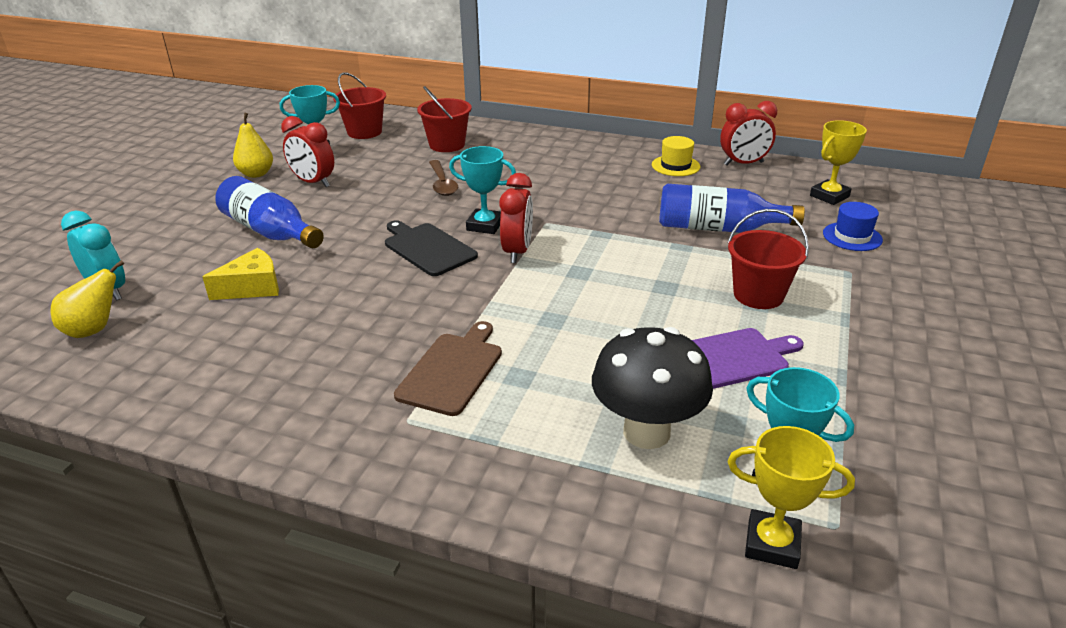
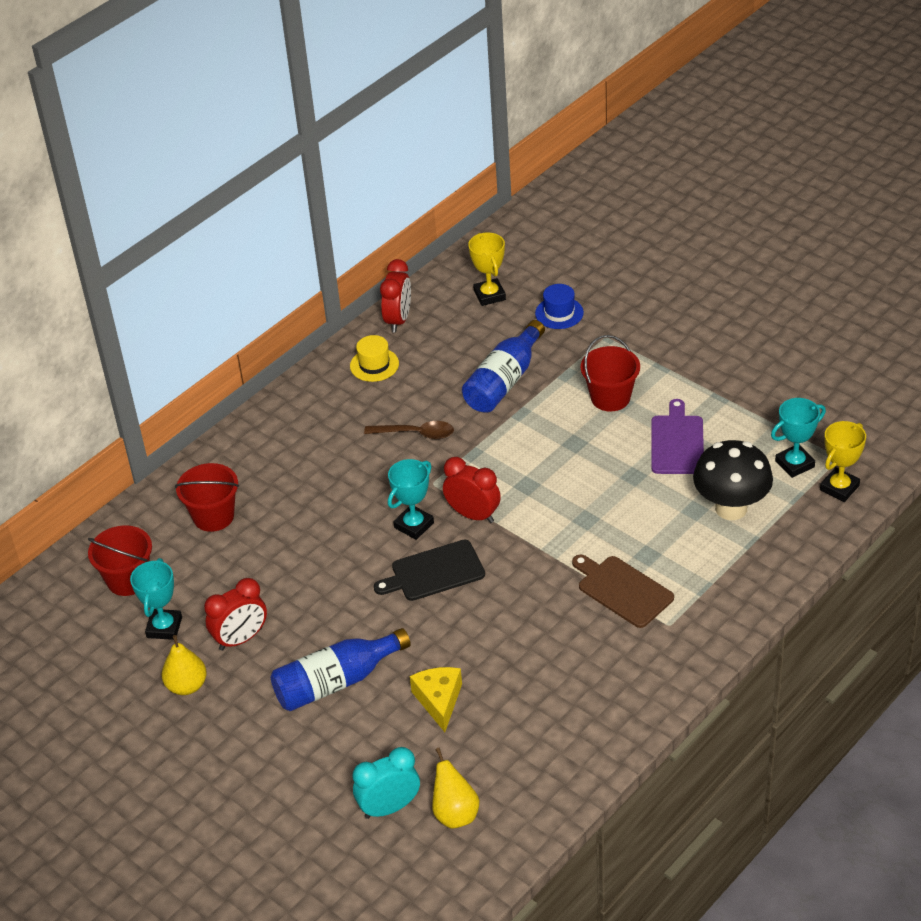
camera: 65 degrees left, 10 degrees up
(442, 184) = (308, 538): brown spoon -> brown spoon (416, 434)

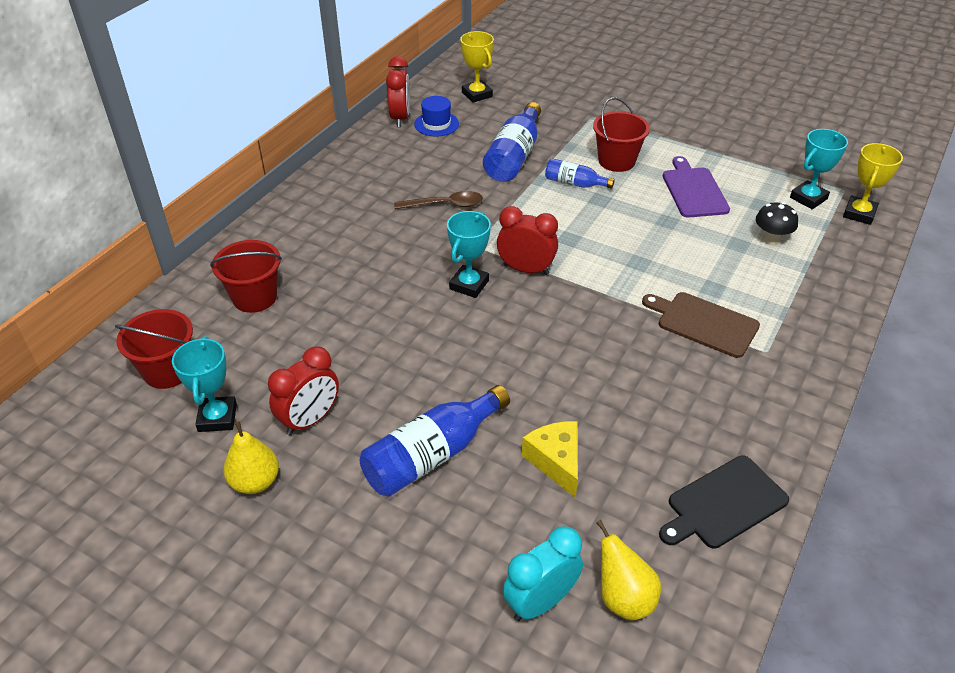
camera: 15 degrees left, 0 degrees up
(374, 365) = (388, 153): yellow hat -> none
(434, 572) = (504, 327): black cutting board -> black cutting board (723, 504)
(556, 421) = (574, 183): none -> blue bottle
(559, 313) = (543, 102): blue hat -> blue hat (436, 124)
(731, 508) = (771, 240): black mushroom -> black mushroom, size x0.54

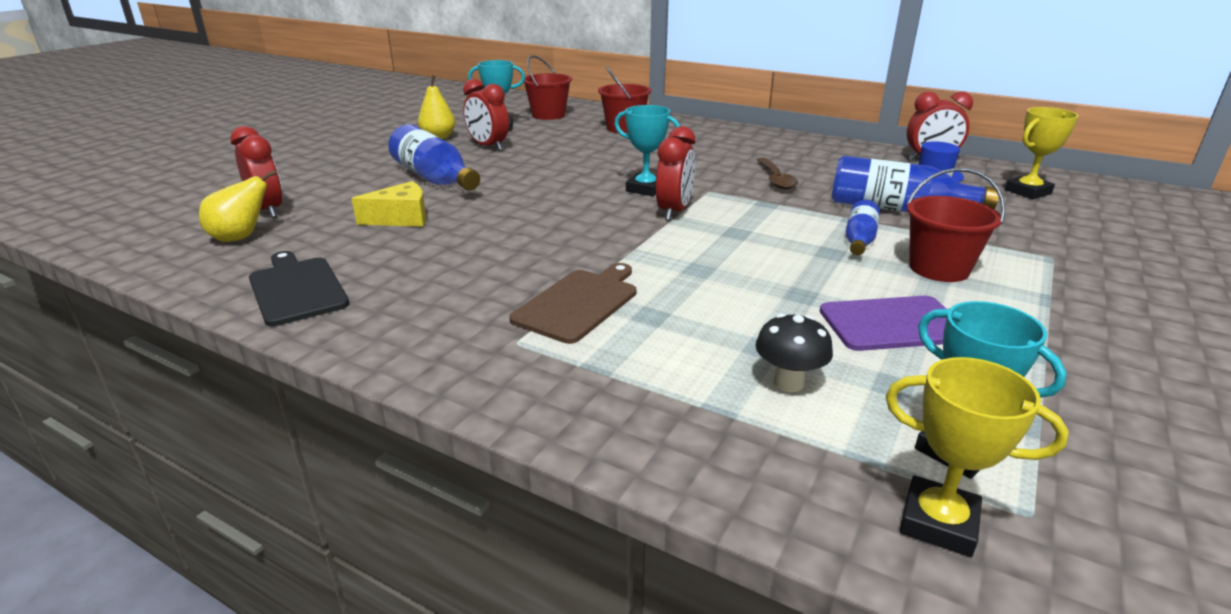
camera: 90 degrees right, 15 degrees down
(540, 602) = (268, 210): turquoise clock -> red clock

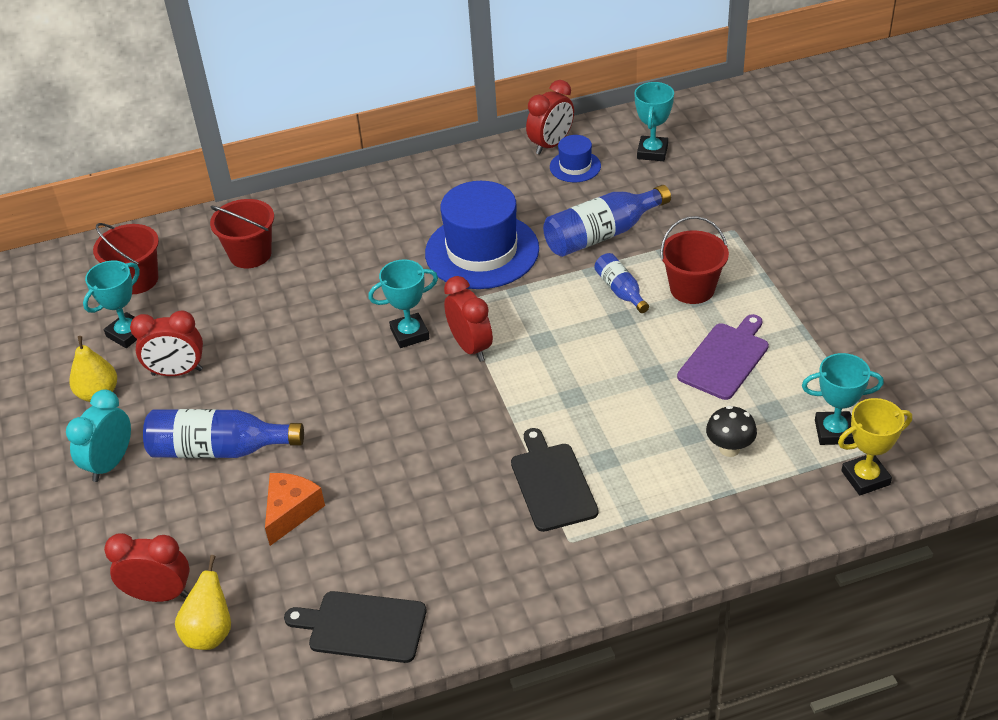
camera: 45 degrees left, 15 degrees up
(381, 159) = (110, 463): none -> turquoise clock
(401, 218) = (291, 512): yellow cheese -> orange cheese
(579, 303) = (552, 483): brown cutting board -> black cutting board
(776, 179) = (482, 251): brown spoon -> blue hat
(1028, 192) = (652, 152): yellow trophy -> turquoise trophy

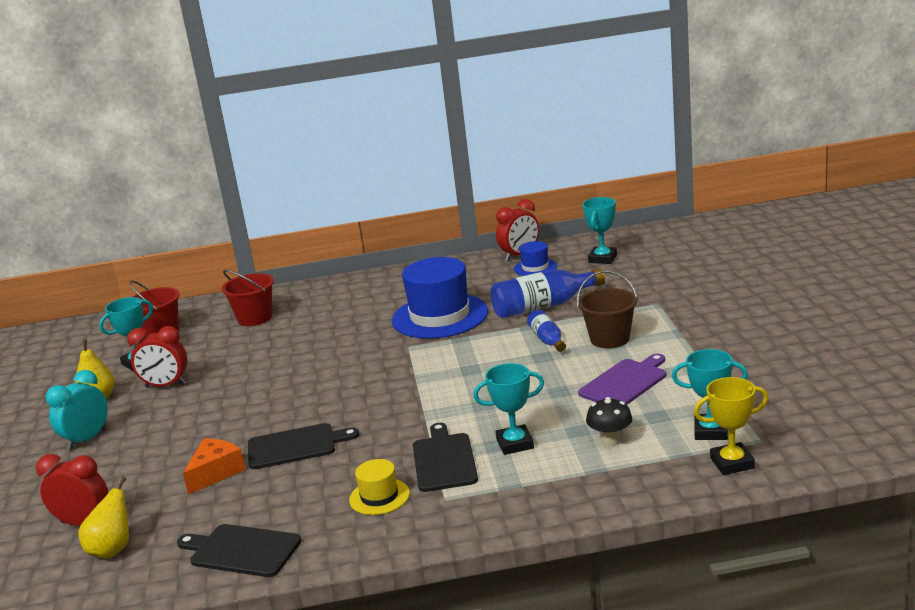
camera: 10 degrees right, 20 degrees down
(219, 449) = (176, 433): blue bottle -> none
(373, 467) = (296, 446): none -> black cutting board
(409, 334) = (360, 365): turquoise trophy -> turquoise trophy (515, 444)
(470, 347) = (408, 373): red clock -> none
(494, 541) = (379, 497): none -> yellow hat
(692, 289) = (610, 339): red bucket -> brown bucket

